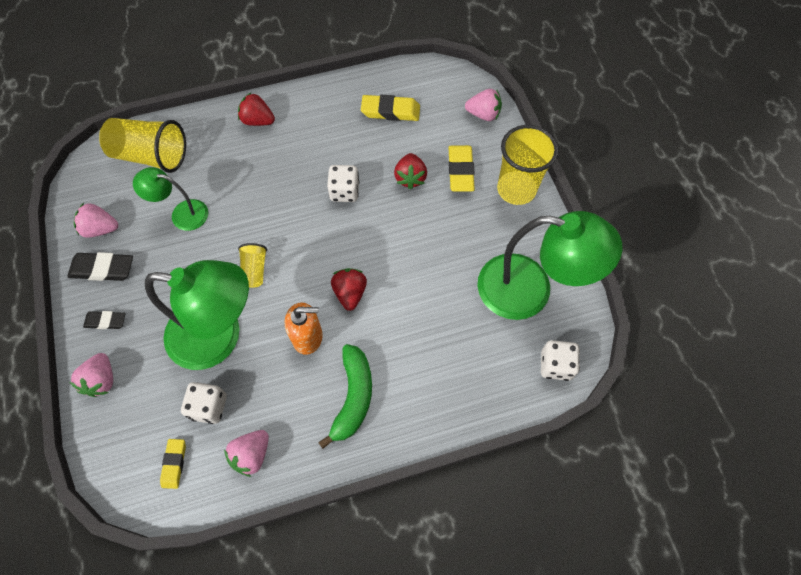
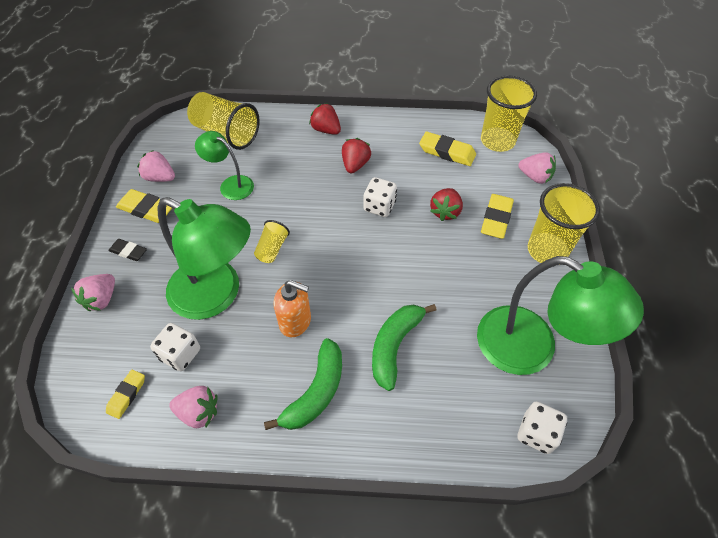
camera: 20 degrees right, 10 degrees down
(103, 269) = (146, 209): black eraser -> yellow eraser
(251, 454) = (199, 412): pink strawberry -> pink strawberry turned 135 degrees counterclockwise
(350, 293) = (350, 295): red strawberry -> red strawberry (355, 165)
(409, 329) = (394, 346): none -> green banana
(436, 84) = (497, 141): none -> yellow cup

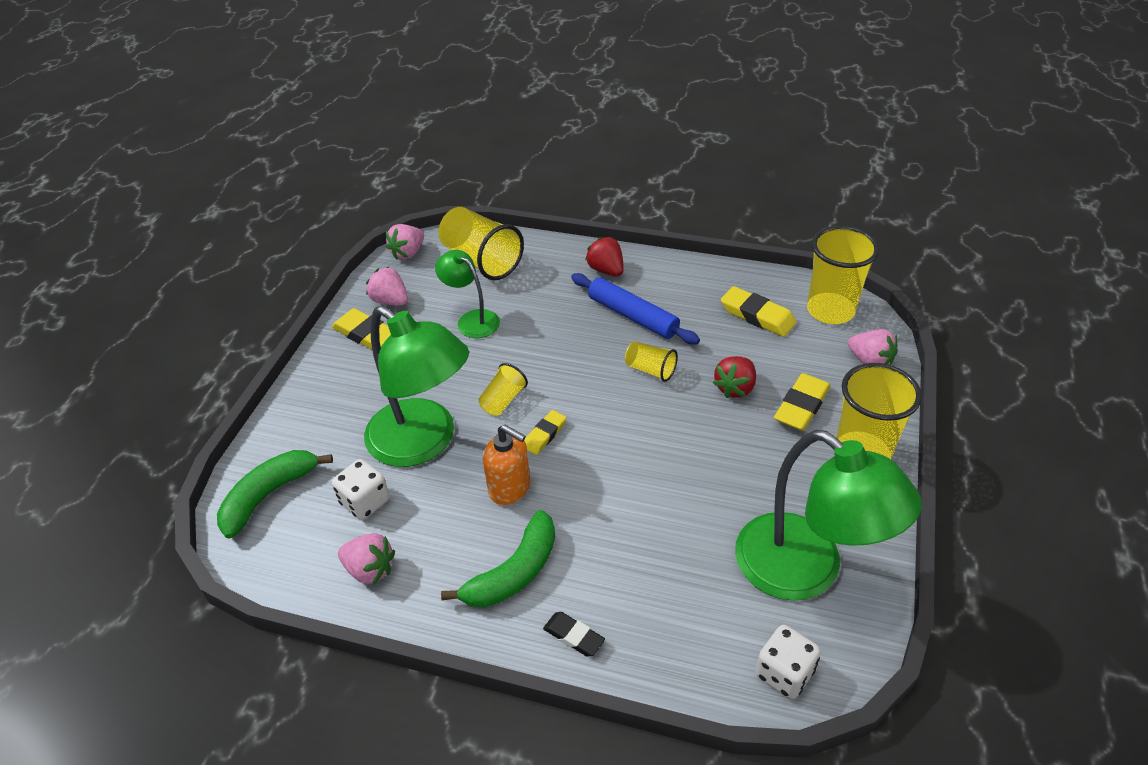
camera: 15 degrees right, 10 degrees down
(101, 299) = (291, 426): pink strawberry -> pink strawberry (408, 253)
(127, 395) = (294, 535): yellow eraser -> yellow eraser (544, 435)
(128, 251) = (334, 379): black eraser -> black eraser (574, 636)
(355, 165) = (632, 316): red strawberry -> blue rolling pin
(379, 206) = (650, 370): white dice -> yellow cup
(394, 346) = (626, 537): green banana -> green banana (269, 495)

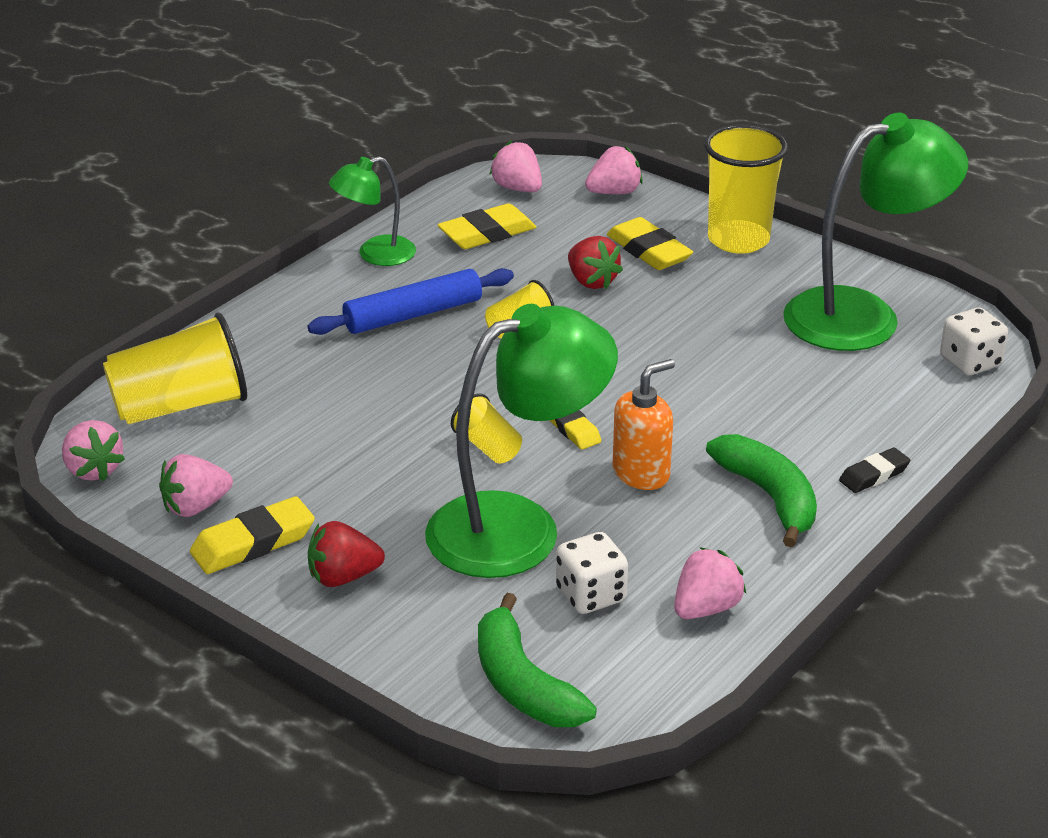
camera: 70 degrees left, 10 degrees down
(472, 320) = (307, 440): green lamp -> green lamp (375, 254)
(606, 270) = (305, 311): red strawberry -> red strawberry (343, 577)
(830, 310) = (517, 188): yellow cup -> pink strawberry

